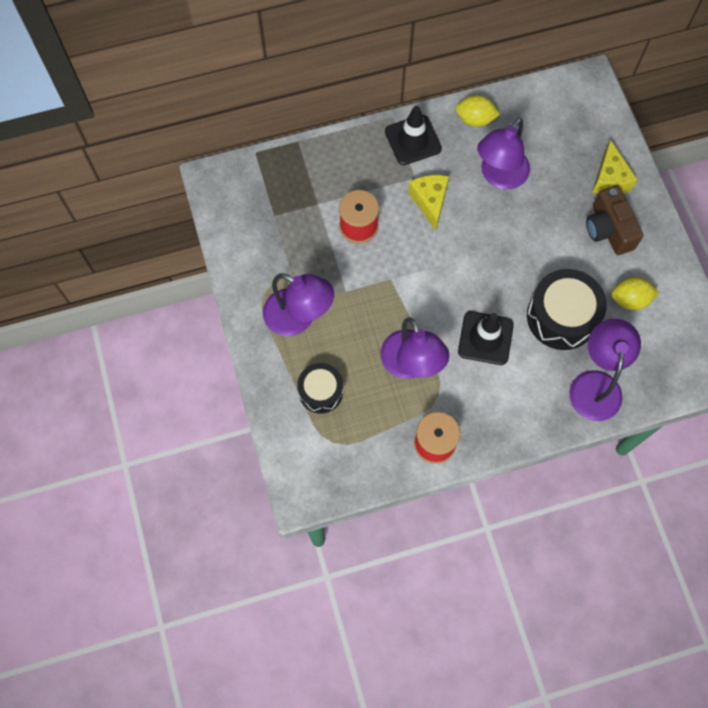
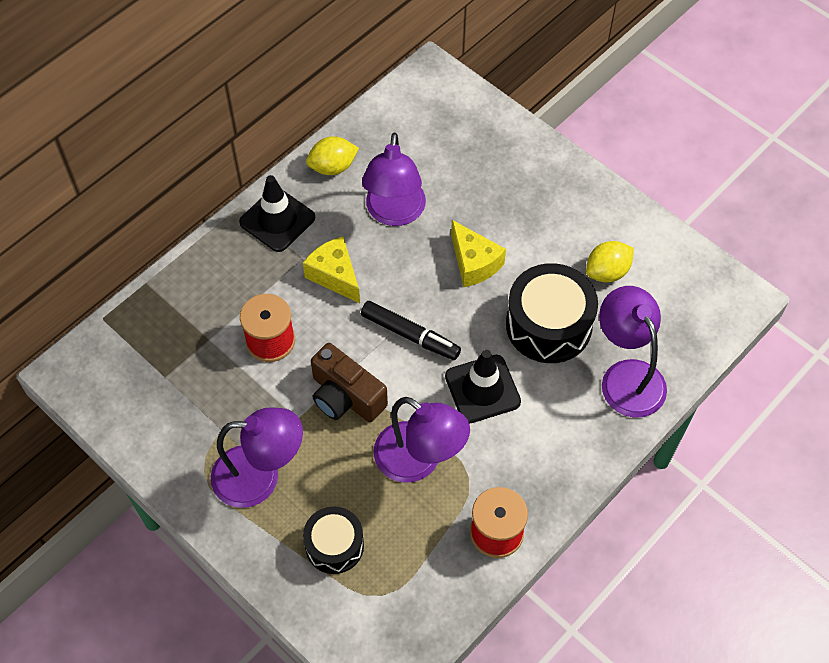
camera: 30 degrees left, 10 degrees down
(457, 272) = (410, 335): none -> black marker
(608, 229) = (541, 212): brown camera -> brown camera (346, 396)
(609, 179) = (511, 161): yellow cheese -> yellow cheese (474, 263)

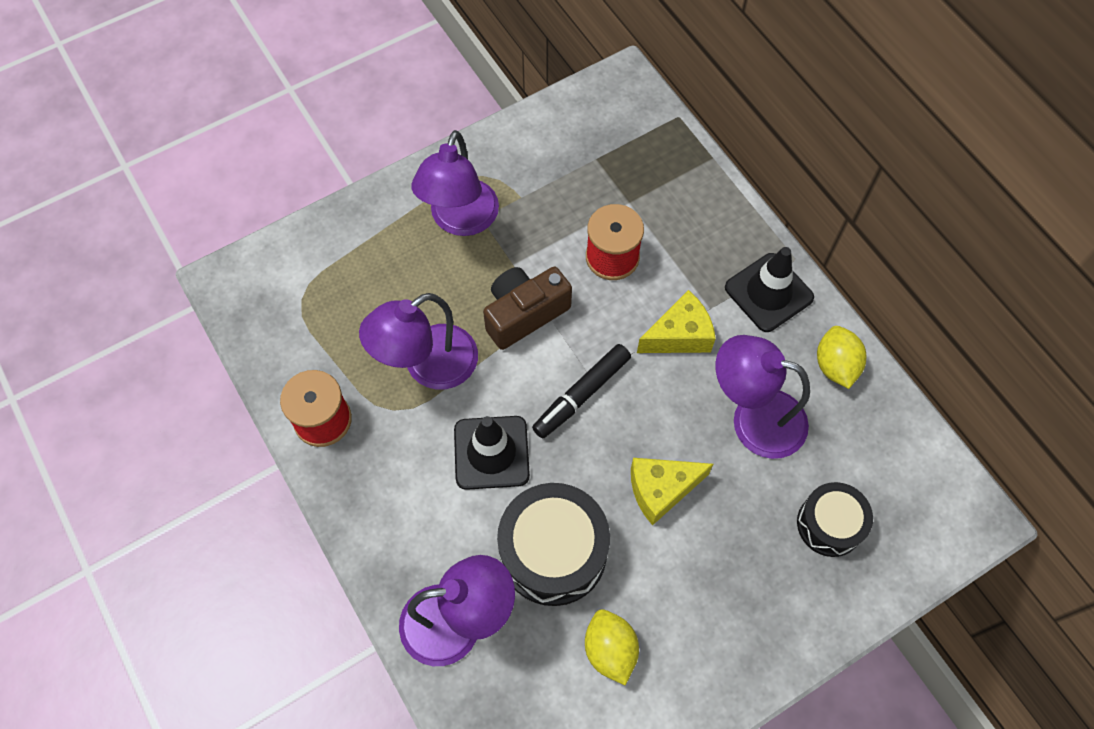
camera: 105 degrees right, 5 degrees up
(334, 545) = (366, 269): black drum -> black drum (829, 524)

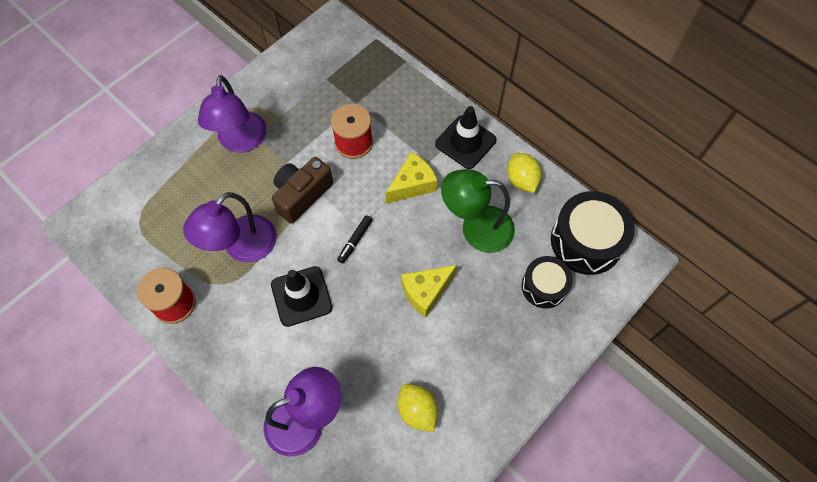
camera: 15 degrees left, 0 degrees up
(553, 552) = (361, 353): black drum -> black drum (586, 241)
(581, 394) = (355, 241): black marker -> black marker, size x0.62
(753, 418) = (476, 228): purple lamp -> green lamp

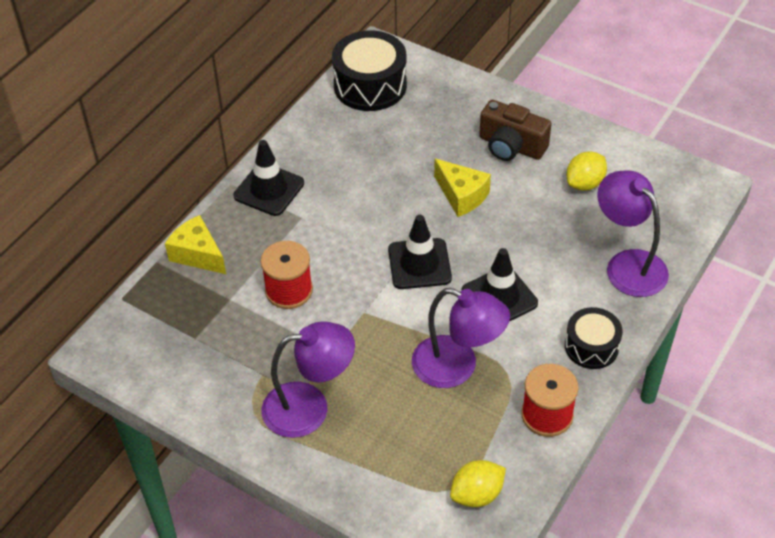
camera: 100 degrees left, 15 degrees down
(302, 195) = (373, 325): brown camera -> brown camera (511, 146)
(355, 241) = (419, 264): black marker -> black traffic cone
(412, 185) = (335, 226): yellow cheese -> yellow cheese (198, 254)
(476, 228) = (377, 167): green lamp -> none
(521, 180) = (309, 139): yellow lemon -> yellow lemon (477, 494)
(544, 286) = (428, 110): black drum -> black drum (591, 346)

